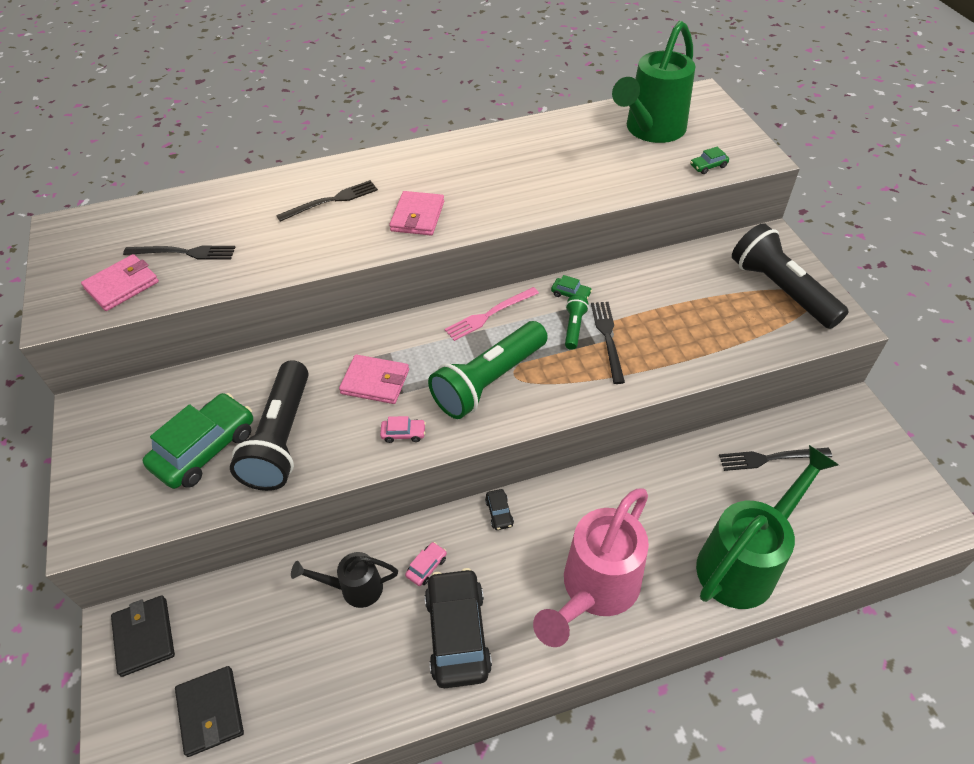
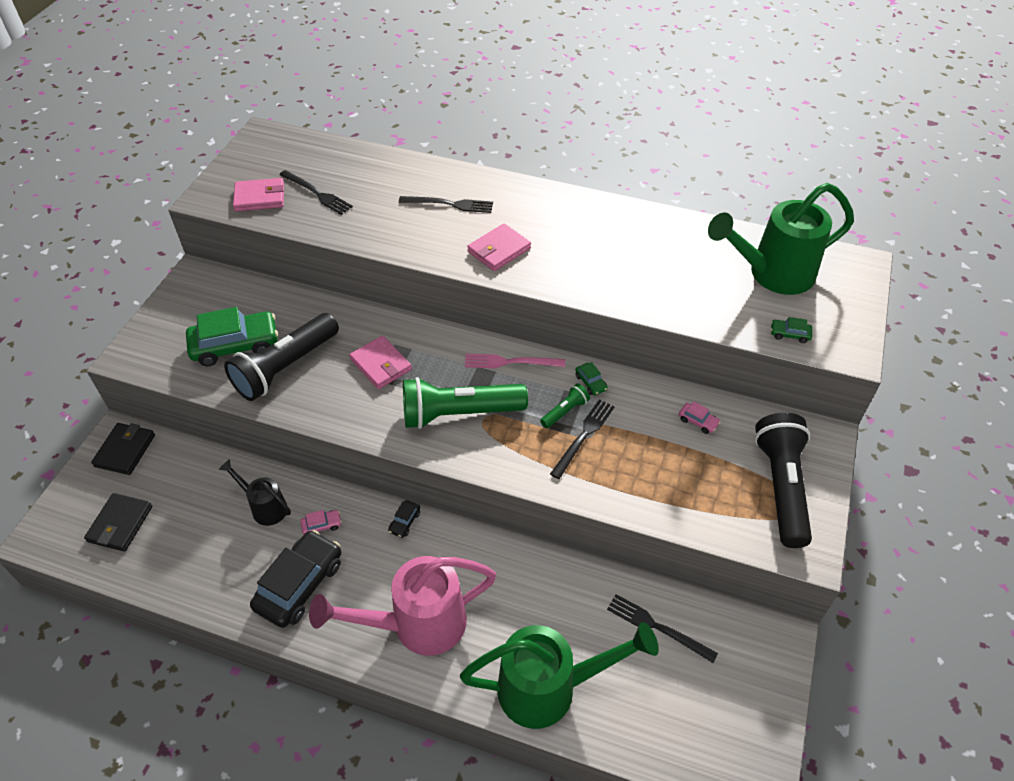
camera: 35 degrees right, 0 degrees up
(403, 433) = (364, 414): pink car -> pink car (698, 421)

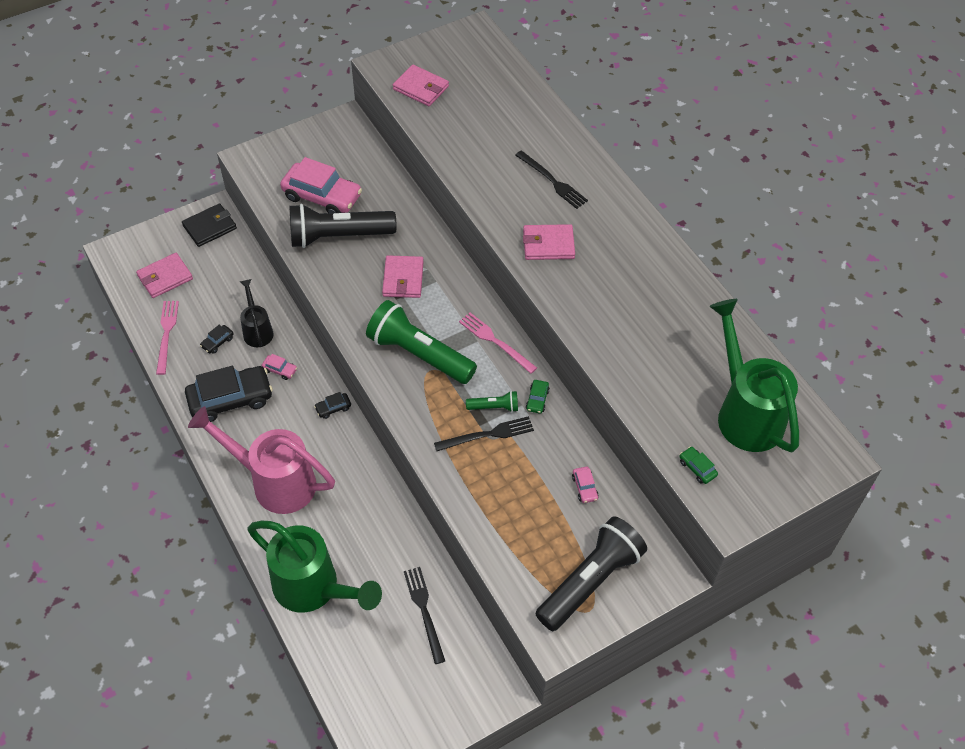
camera: 40 degrees right, 5 degrees up
(120, 524) = (165, 277): black wallet -> pink wallet
(173, 573) = (166, 334): none -> pink fork
(235, 345) = (322, 196): green car -> pink car
(235, 544) = (217, 342): none -> black car
(317, 193) = (464, 110): black fork -> none
(772, 274) = (745, 412): green watering can -> green watering can turned 45 degrees clockwise

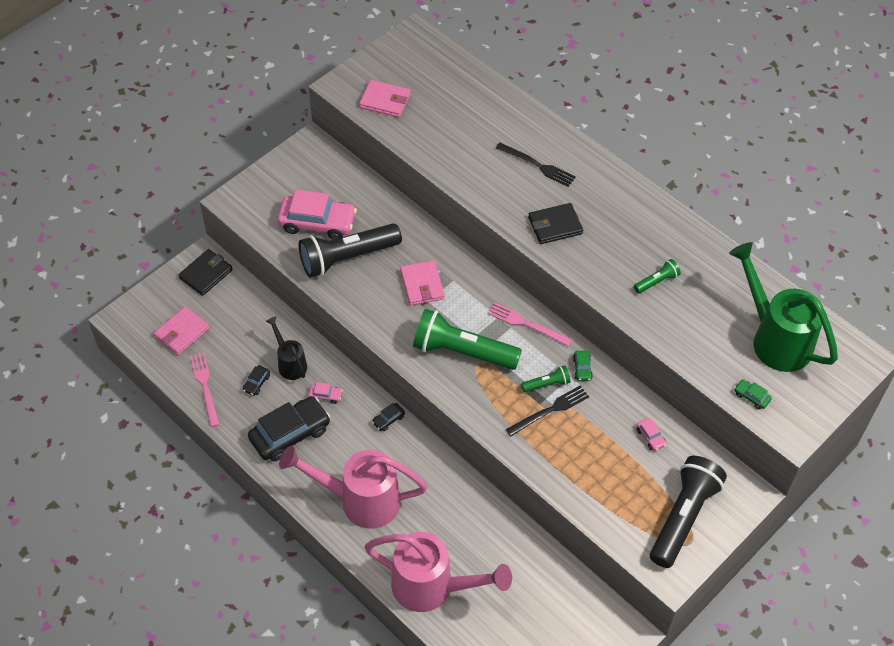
camera: 15 degrees left, 0 degrees up
(314, 589) = (432, 587): green watering can -> pink watering can
(424, 611) = (537, 581): black fork -> none
(548, 244) = (555, 225): pink wallet -> black wallet
(636, 324) = (657, 281): none -> green flashlight

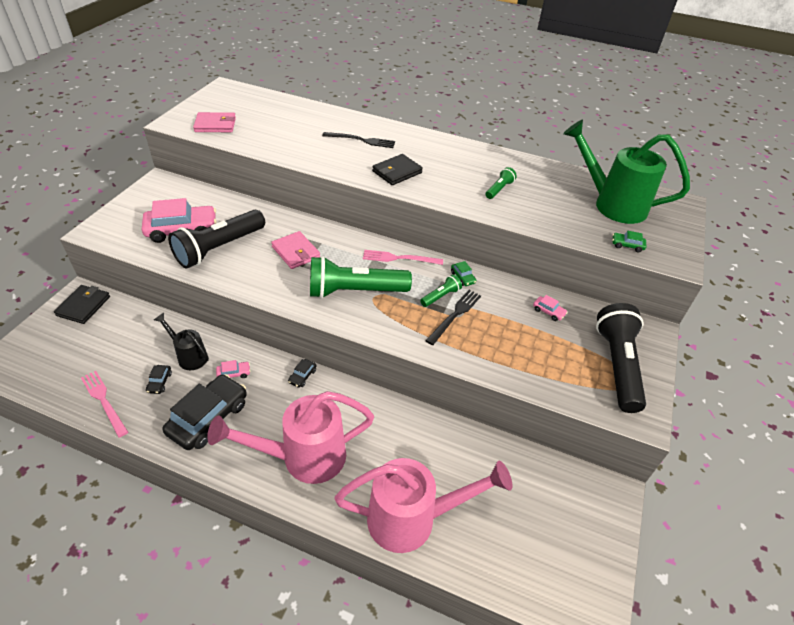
camera: 25 degrees left, 10 degrees down
(182, 332) = (68, 360): pink wallet -> none

